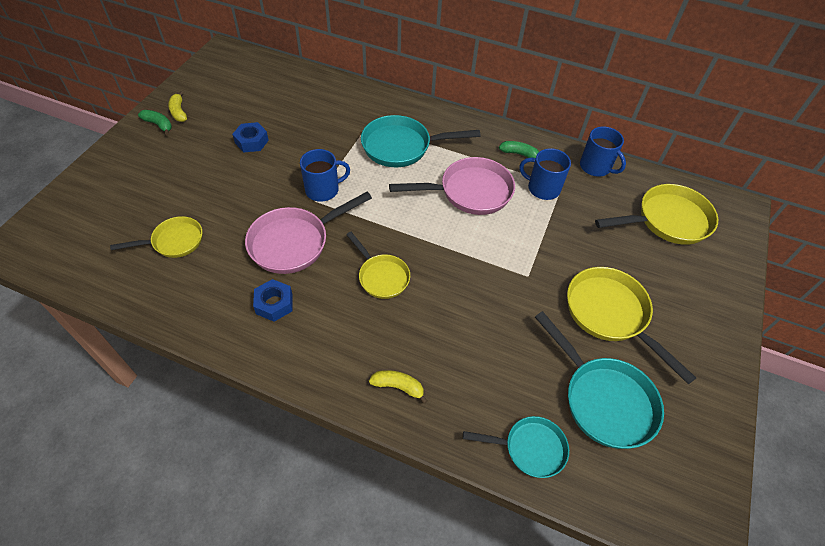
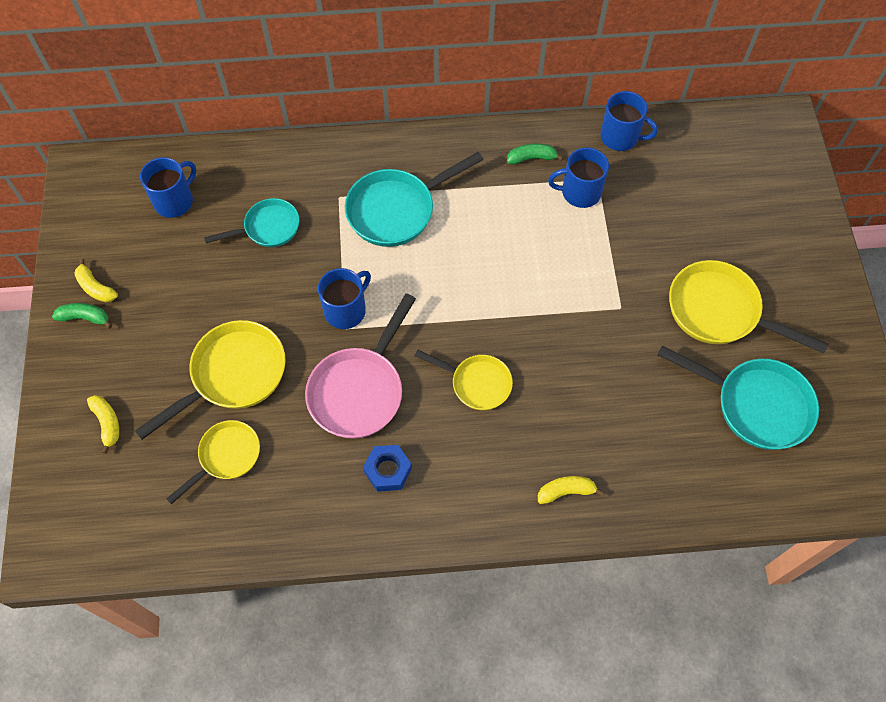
camera: 25 degrees left, 10 degrees up
(119, 187) = (107, 423): none -> yellow banana
(251, 141) = (217, 286): blue nut -> none
(264, 86) = (174, 201): none -> blue mug
(470, 192) = (506, 234): pink pan -> none
(529, 448) = (715, 486): turquoise pan -> turquoise pan (267, 228)
(667, 220) = (723, 172): yellow pan -> yellow pan (233, 375)

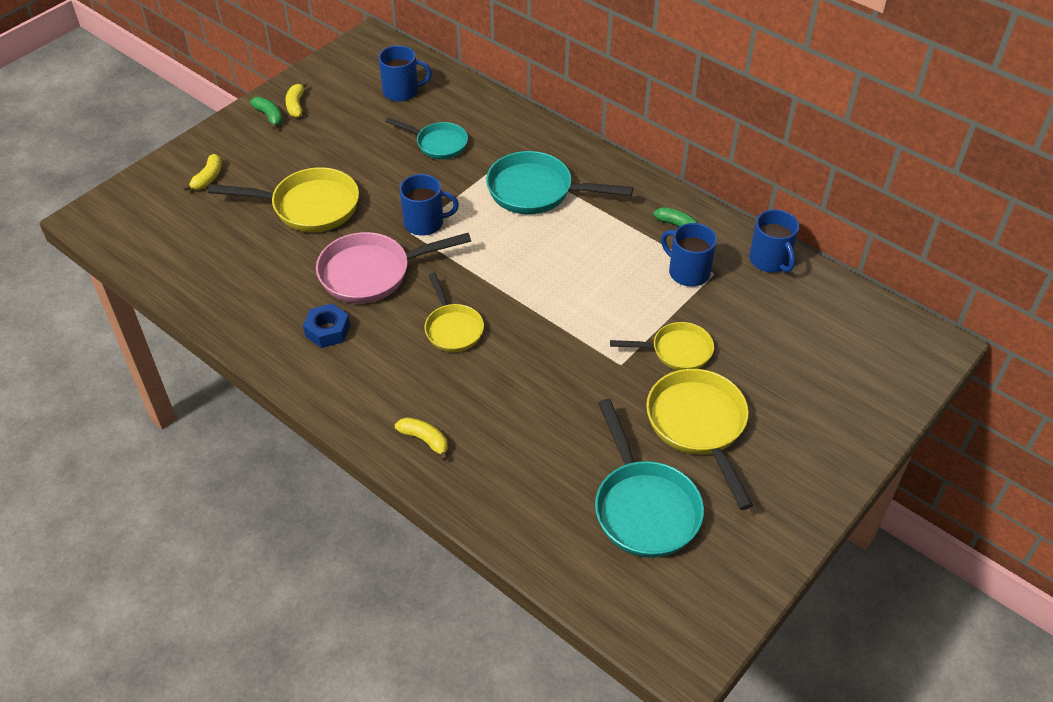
camera: 45 degrees right, 15 degrees down
(226, 456) = (246, 246): yellow pan -> yellow pan (676, 351)

